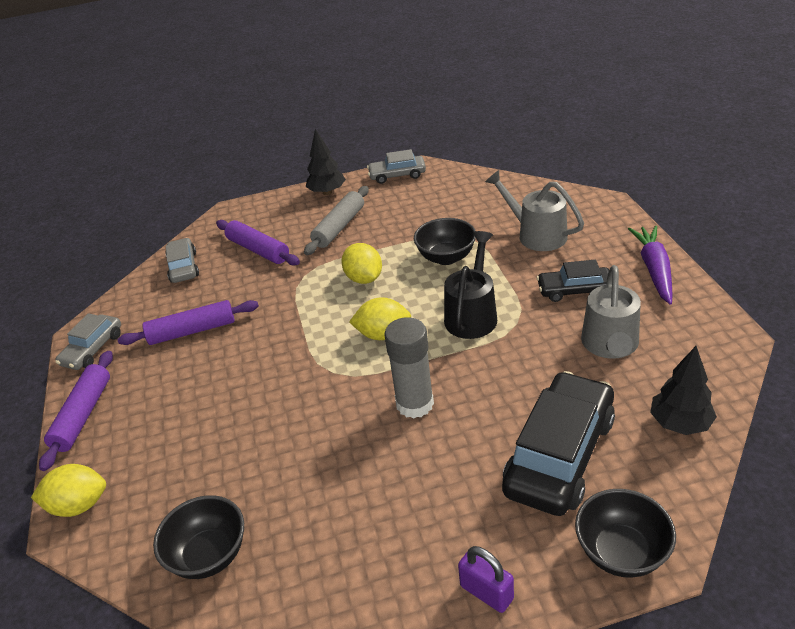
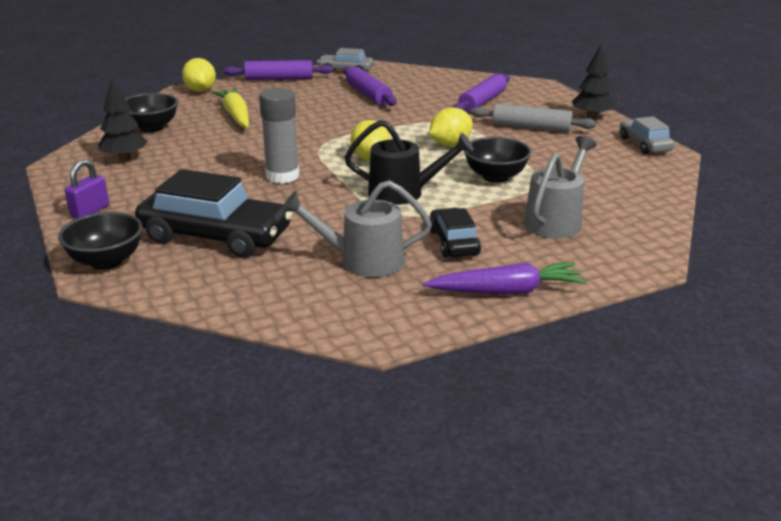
camera: 75 degrees right, 10 degrees down
(183, 267) = (450, 81): grey car -> none
(205, 456) = (236, 115): none -> yellow carrot
(680, 423) = (246, 294): black tree -> black tree (124, 158)

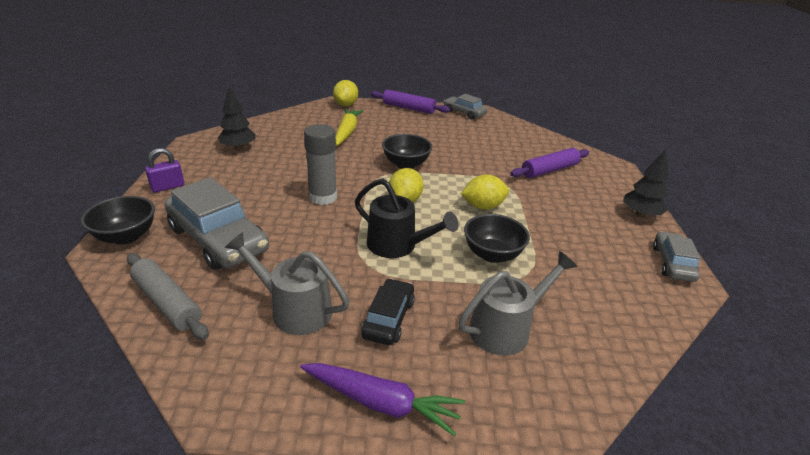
camera: 25 degrees right, 5 degrees up
(151, 127) = (282, 127): black bowl -> black bowl (406, 164)
(215, 236) = (218, 239): black car -> grey car
(369, 94) = (461, 139): purple rolling pin -> none
(531, 127) = (571, 210): grey rolling pin -> grey rolling pin (167, 302)

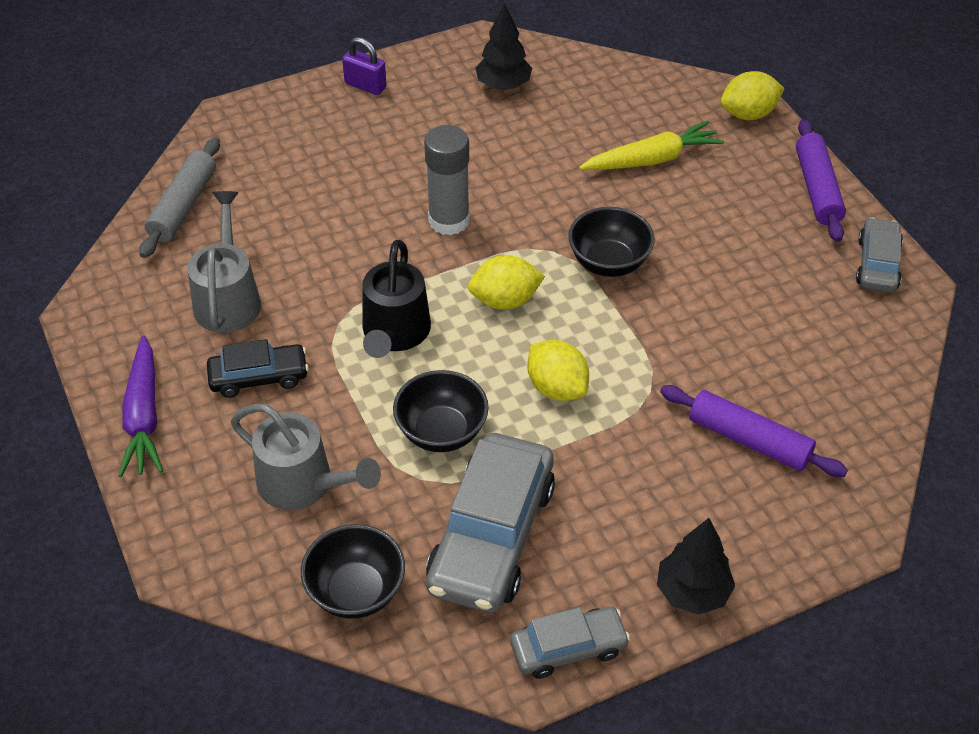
camera: 65 degrees right, 15 degrees up
(126, 236) = (257, 116): black bowl -> black bowl (356, 591)
(218, 239) = (299, 182): grey car -> grey car (491, 536)

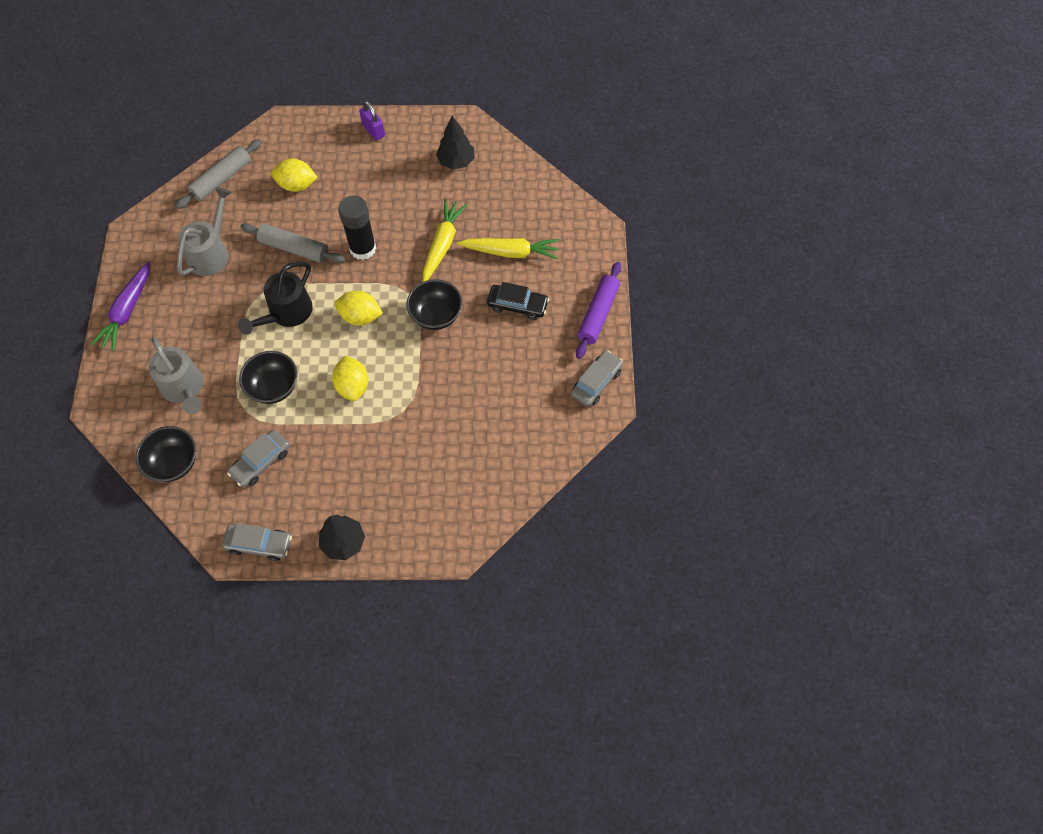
camera: 25 degrees right, 15 degrees up
(259, 377) = (199, 311): black car -> black car (517, 305)
(349, 252) = (294, 248): none -> grey rolling pin
(449, 220) = (363, 248): grey glue stick -> black glue stick
(491, 536) = (261, 462): grey car -> grey car, size x0.55
(555, 180) = (442, 244): none -> yellow carrot
(748, 114) = (594, 242): yellow lemon -> yellow lemon (297, 185)
(749, 440) = (437, 465): purple rolling pin -> none

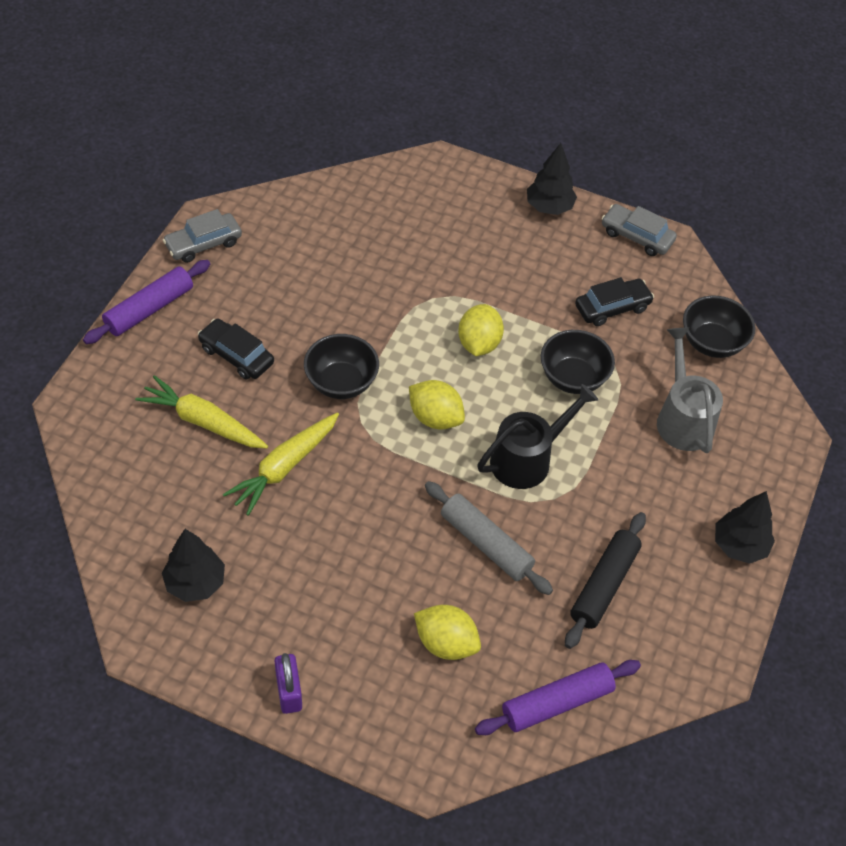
camera: 160 degrees left, 10 degrees down
(127, 311) = (739, 546): purple carrot -> black tree
(211, 252) = (604, 585): grey watering can -> black rolling pin
(221, 179) = (557, 703): grey rolling pin -> purple rolling pin
(261, 462) = (612, 308): grey car -> black car
(363, 248) = (392, 505): black glue stick -> none

